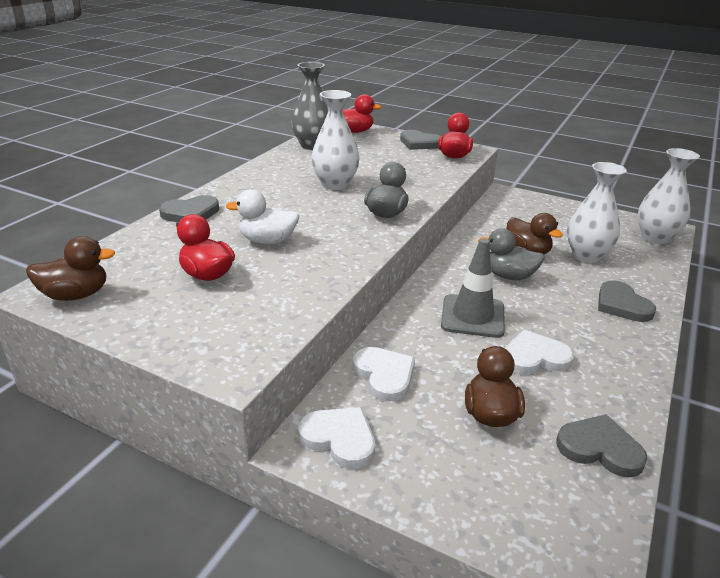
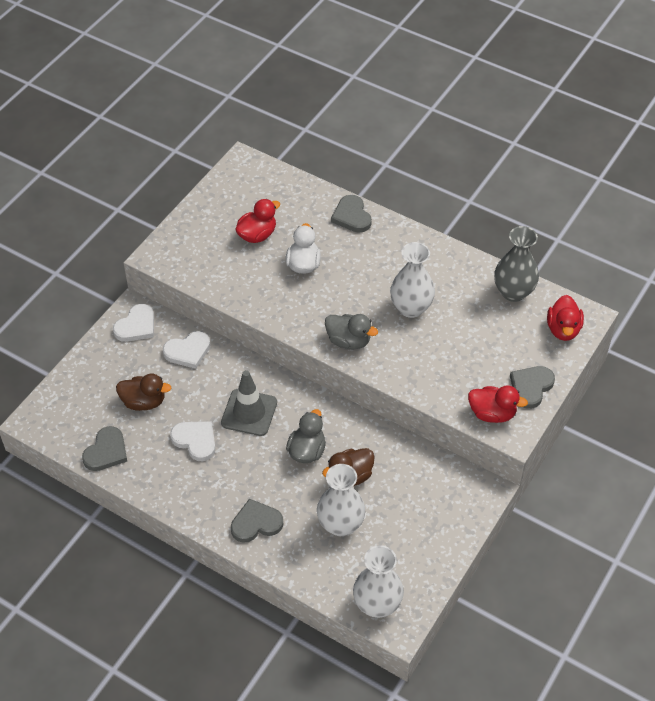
camera: 95 degrees right, 20 degrees up
(76, 295) = (238, 177): brown duck -> none
(534, 357) = (195, 441): white heart -> white heart turned 45 degrees counterclockwise

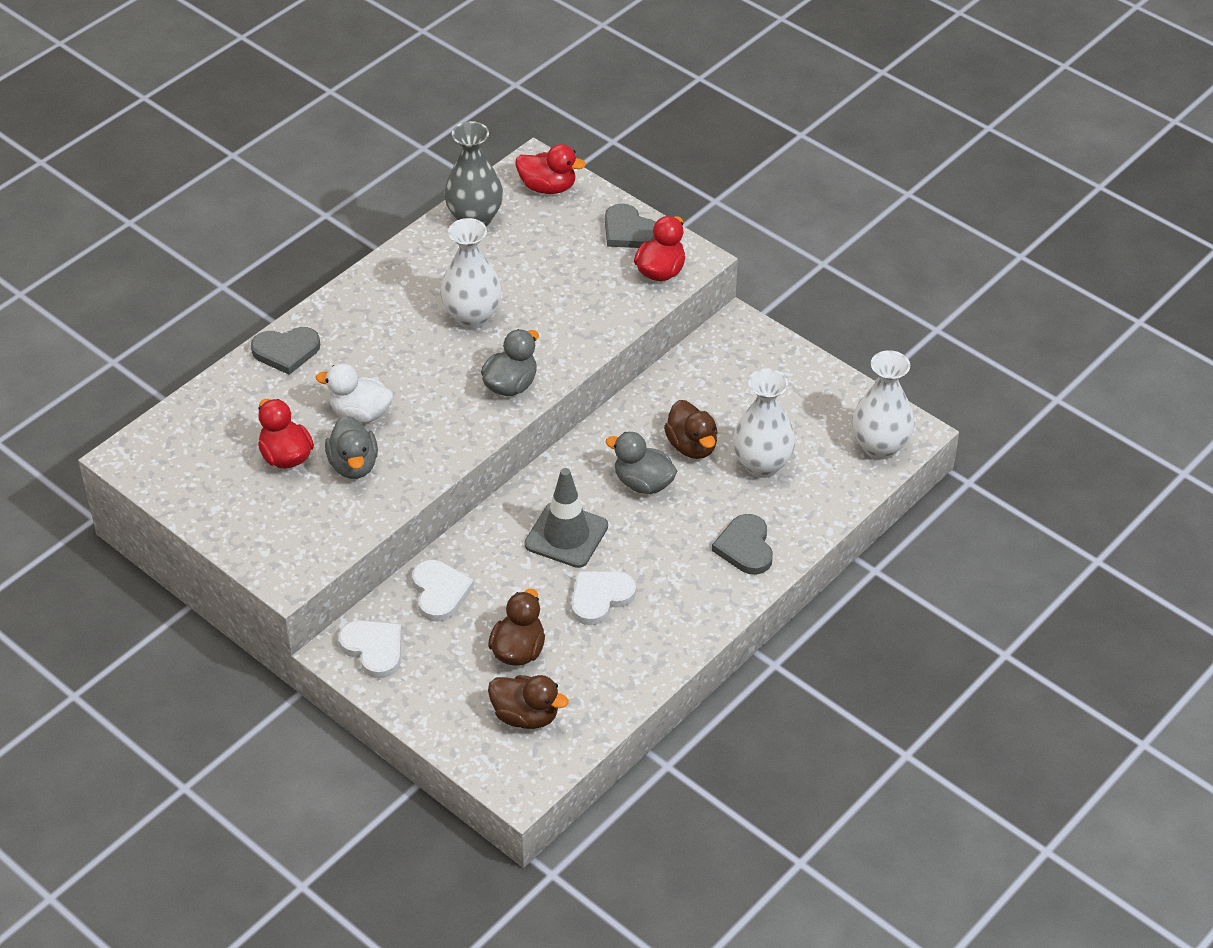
camera: 80 degrees left, 5 degrees down
(90, 415) = (526, 716): none -> brown duck
(106, 451) = (596, 700): grey heart -> none
(256, 270) = (353, 465): none -> grey duck

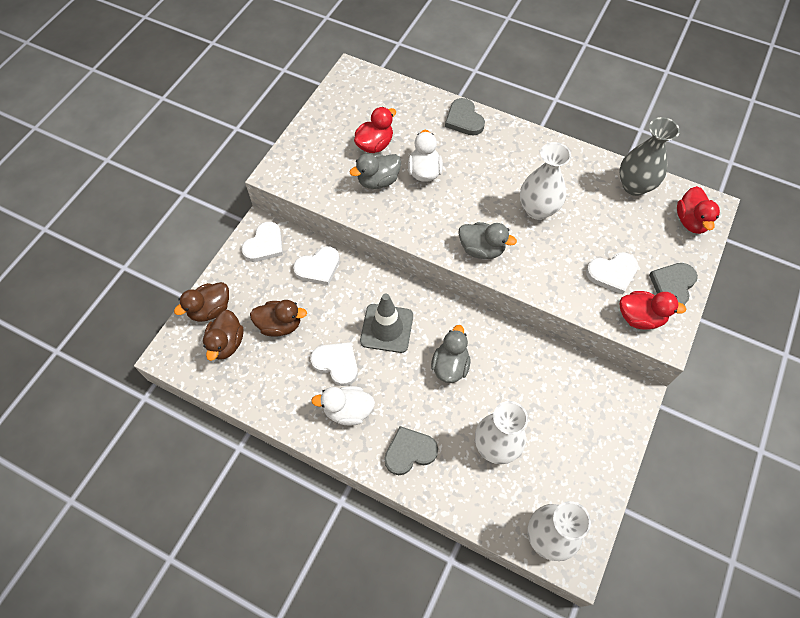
camera: 75 degrees right, 15 degrees up
(593, 276) = (612, 273): none -> white heart
(671, 598) = (348, 410): none -> white duck
(692, 446) = (497, 390): brown duck -> brown duck (210, 309)

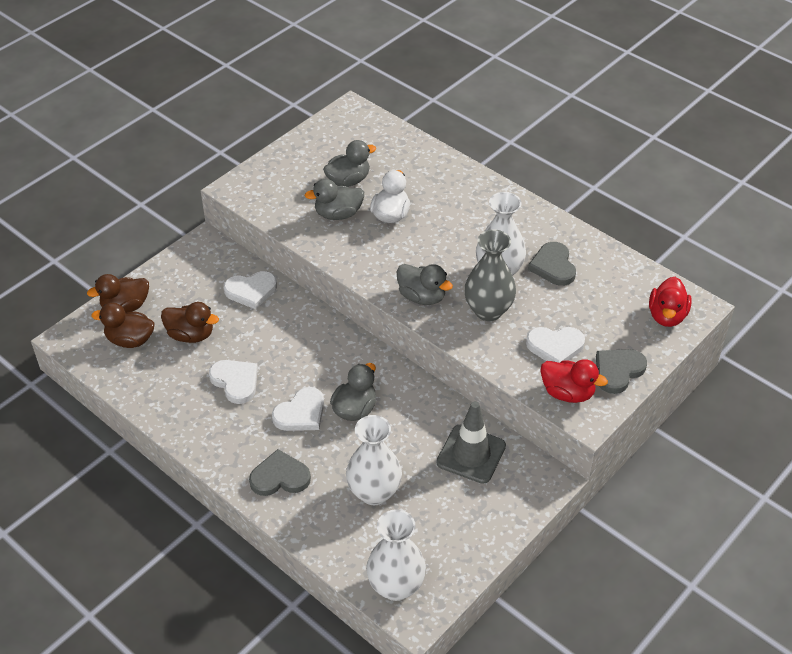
camera: 15 degrees right, 15 degrees down
(226, 343) = (130, 340): brown duck -> brown duck turned 75 degrees clockwise
(264, 244) = (203, 259): white heart -> white heart (301, 413)
(348, 410) = (230, 426): white duck -> none
(375, 144) = (348, 180): red duck -> grey duck
(387, 328) = (301, 361): grey traffic cone -> grey traffic cone (471, 454)
(464, 119) = (454, 174): grey heart -> grey heart (553, 266)
(634, 186) = (617, 271): grey vase -> grey vase (488, 310)

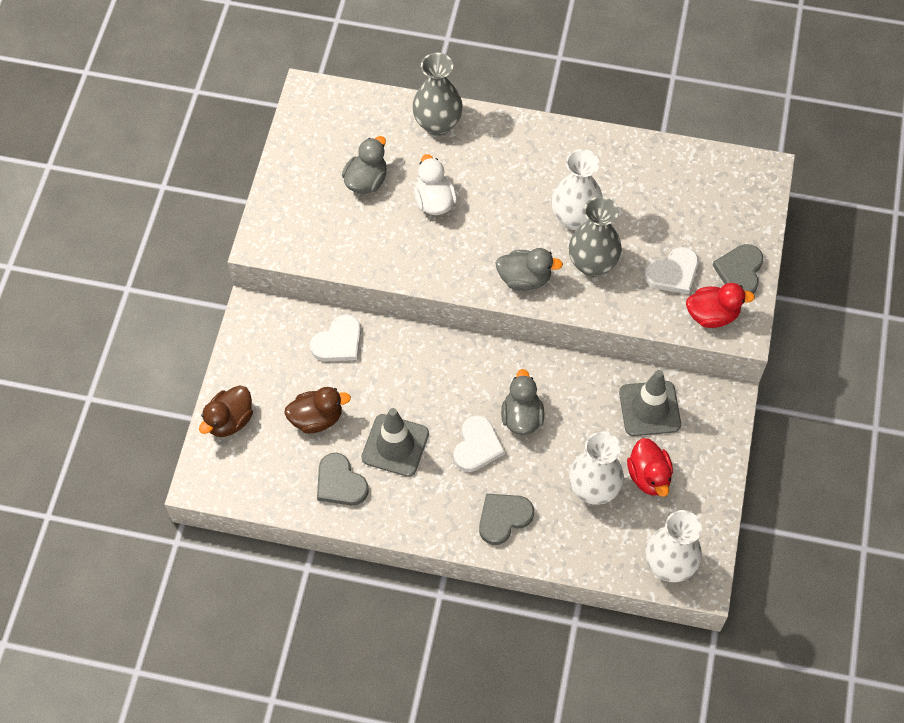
camera: 30 degrees left, 15 degrees up
(130, 340) = (263, 454): brown duck -> none
(235, 382) = (395, 445): white heart -> grey traffic cone
(338, 214) = (384, 225): grey duck -> none
(435, 166) = (437, 124): none -> grey vase
(553, 266) = (618, 187): grey heart -> grey heart (340, 483)
(667, 316) = (746, 193): red duck -> red duck (649, 476)

